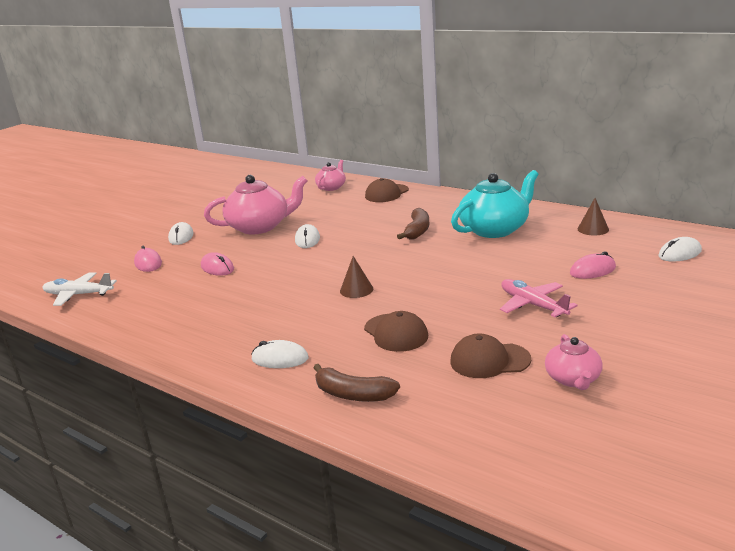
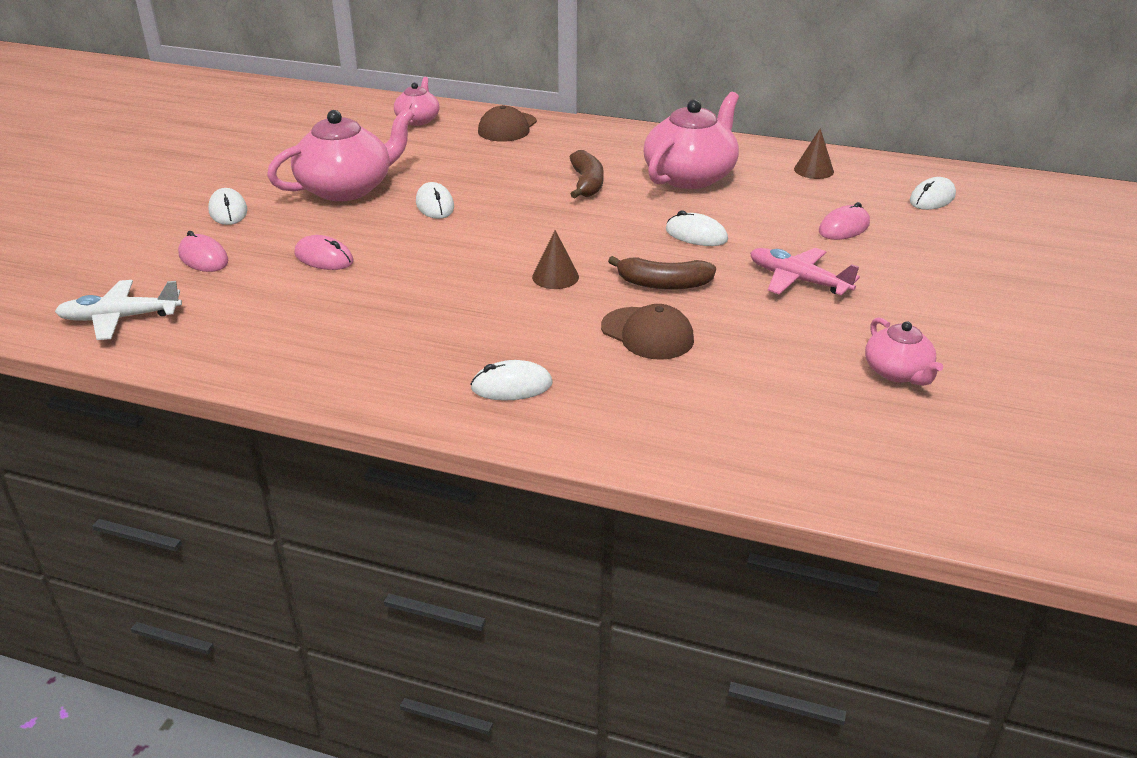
camera: 20 degrees left, 10 degrees up
(353, 394) = (643, 424): brown banana -> brown banana (663, 284)
(474, 269) = (696, 235): none -> white mouse
(489, 360) = (787, 359): brown cap -> none
(495, 229) = (690, 176): turquoise teapot -> pink teapot

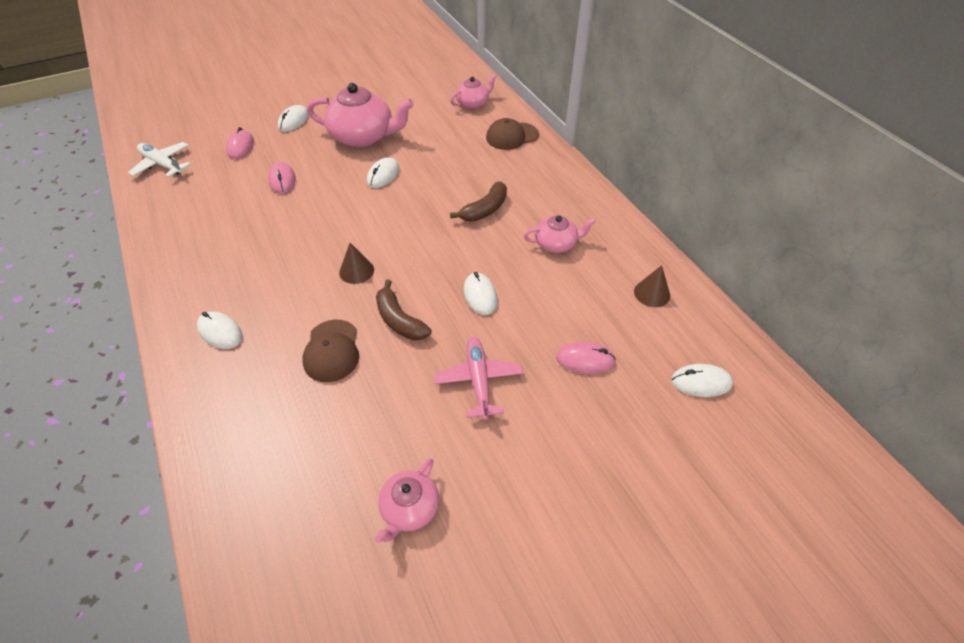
camera: 45 degrees right, 15 degrees up
(690, 176) = (556, 244): pink teapot -> pink teapot, size x0.54

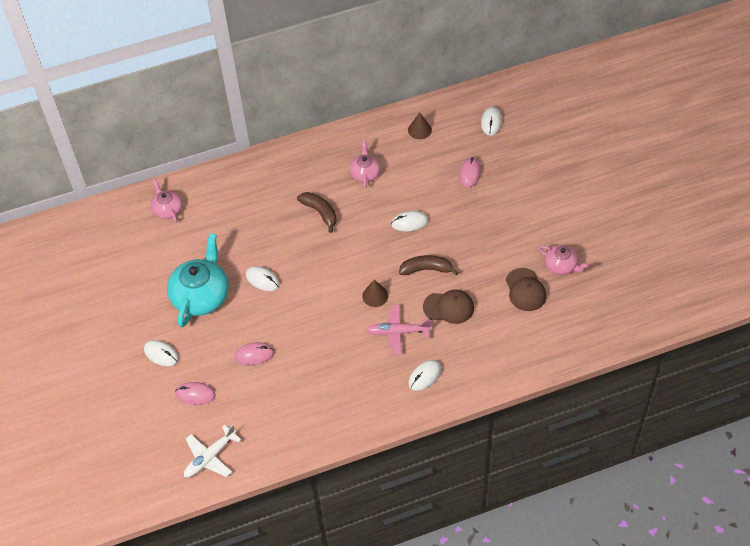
camera: 80 degrees left, 5 degrees up
(363, 136) = (201, 295): pink teapot -> turquoise teapot
(399, 320) = (426, 269): brown banana -> brown banana turned 150 degrees counterclockwise
(478, 381) = (480, 228): pink plane -> pink plane (398, 332)
(512, 136) = (226, 186): brown cap -> brown cap (525, 290)

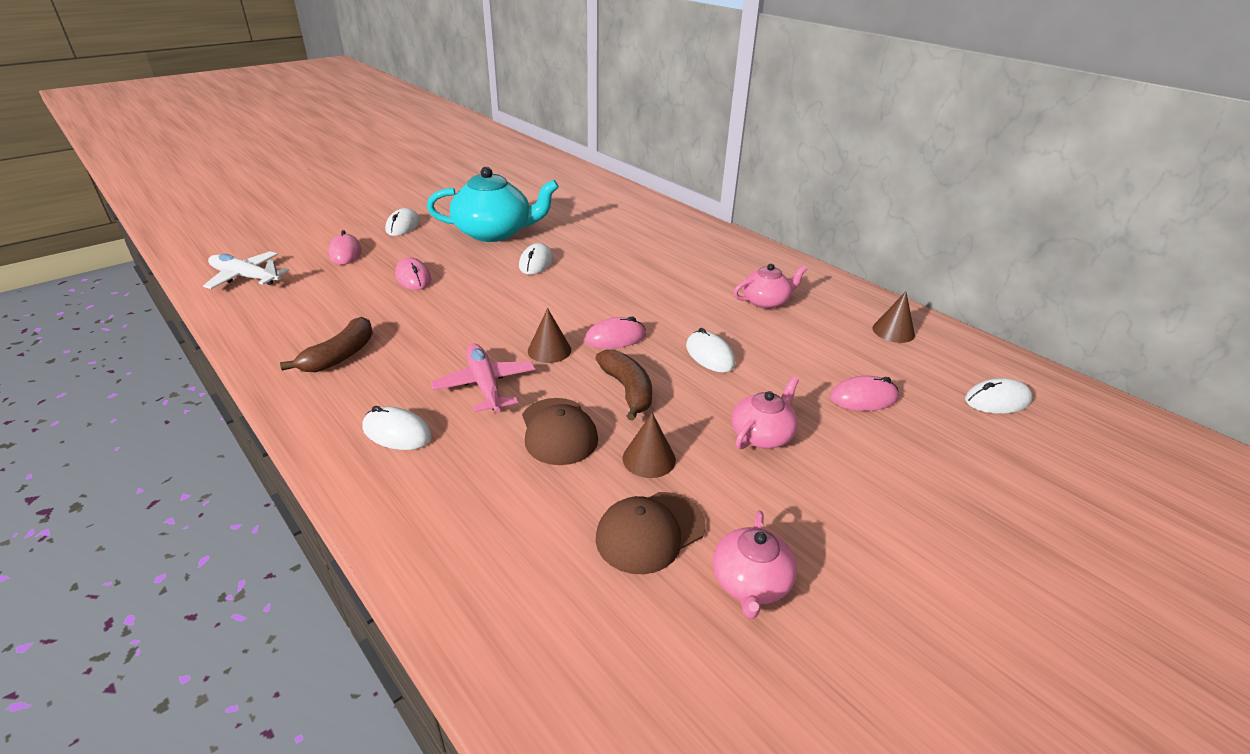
camera: 65 degrees right, 20 degrees down
(167, 209) = (605, 197): pink teapot -> pink teapot (762, 435)
(320, 212) = (670, 281): brown banana -> brown banana (340, 356)
(374, 260) = (615, 338): none -> pink mouse
(481, 276) = (649, 459): none -> brown cone

